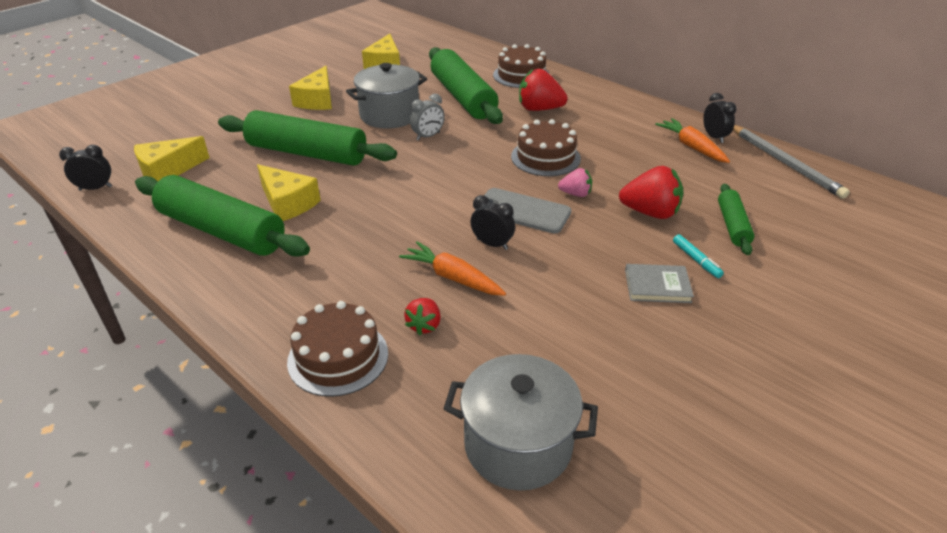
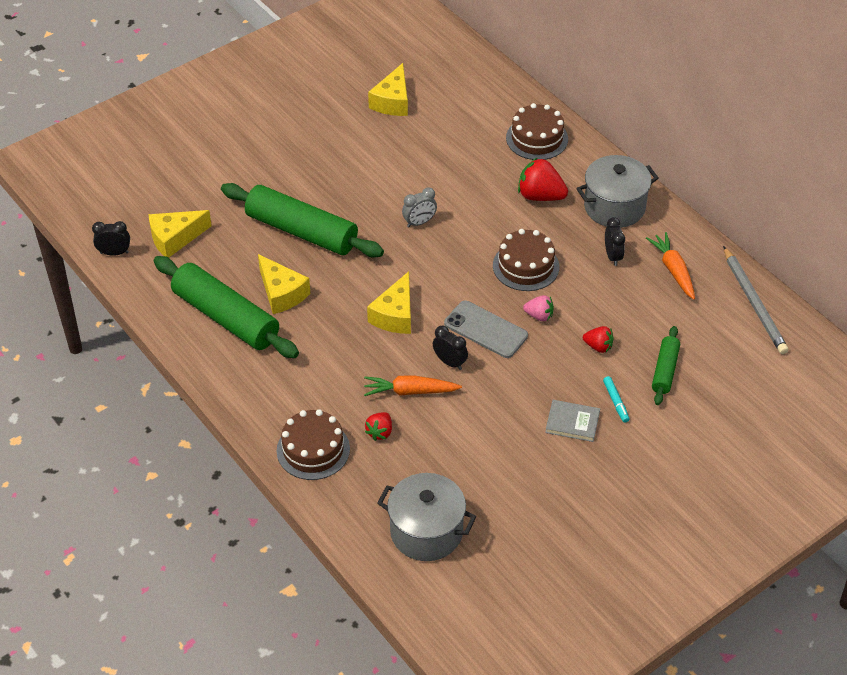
camera: 10 degrees right, 10 degrees up
(317, 100) = (316, 154): yellow cheese -> yellow cheese (395, 315)
(389, 115) = (386, 186): grey pot -> grey pot (614, 207)
(452, 277) = (410, 391): orange carrot -> orange carrot turned 45 degrees counterclockwise
(463, 97) = (466, 167): green rolling pin -> none
(650, 213) = (598, 346): red strawberry -> red strawberry, size x0.57
(714, 137) = (702, 259): black clock -> black clock (612, 256)

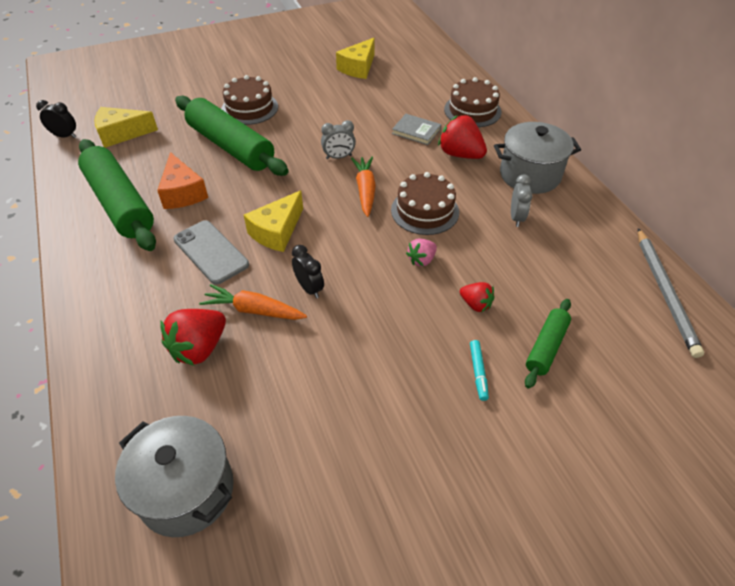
camera: 15 degrees right, 0 degrees up
(281, 293) = (183, 192): yellow cheese -> orange cheese
(313, 450) = (119, 352): brown cake -> brown cake (249, 108)
(380, 432) = (199, 348): red strawberry -> red strawberry, size x1.75
(485, 330) = (361, 263): grey phone -> grey phone (211, 252)
(539, 316) = (421, 260): pink strawberry -> pink strawberry turned 105 degrees clockwise
(572, 422) = (419, 386): grey book -> grey book (416, 131)
(612, 256) = (516, 217): black clock -> grey clock
(673, 270) = (578, 242): orange carrot -> orange carrot (365, 190)

